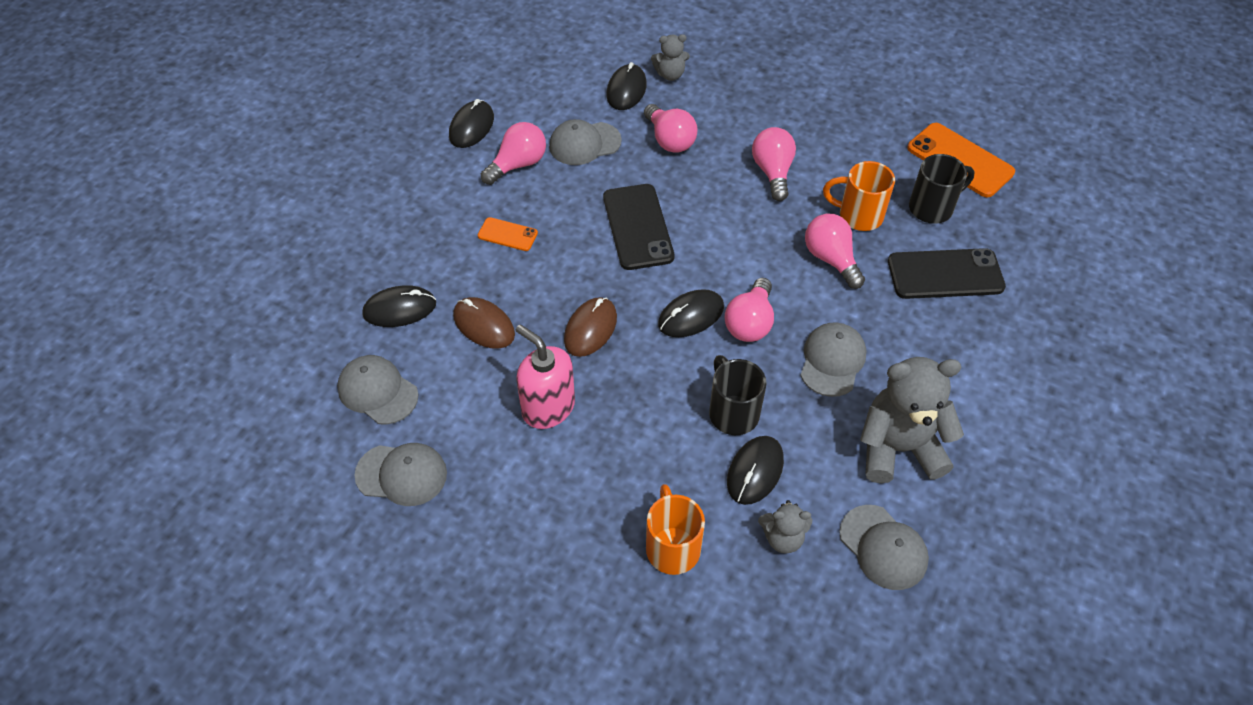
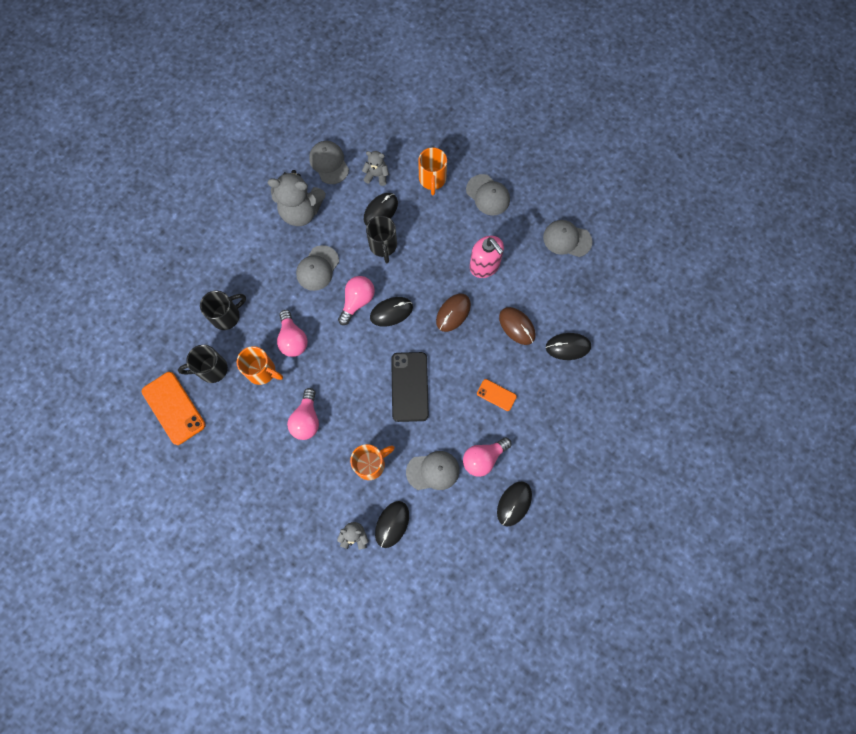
camera: 170 degrees left, 20 degrees up
(377, 391) = (580, 291): grey cap -> grey cap (488, 195)
(669, 140) = (371, 464): pink light bulb -> orange mug
(945, 274) = (227, 316): black phone -> black mug

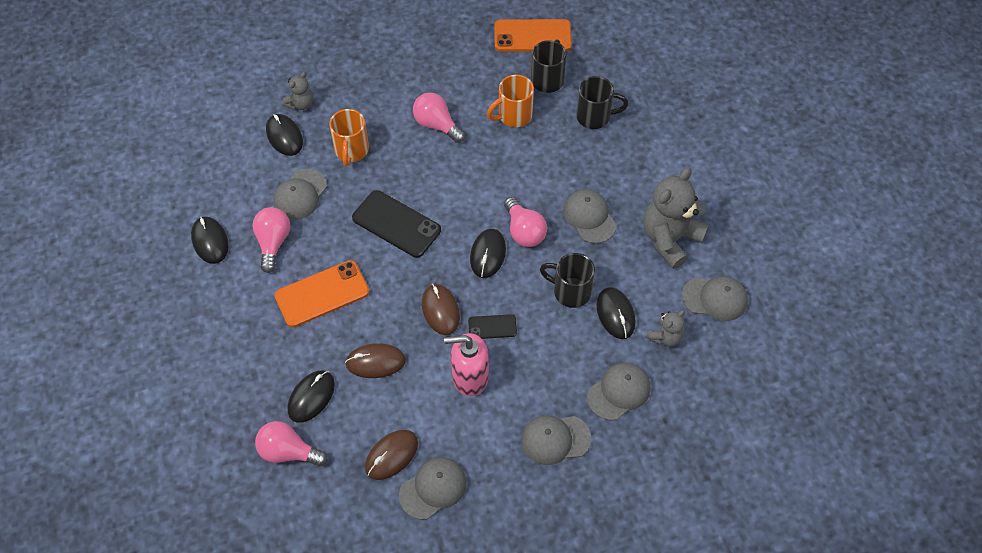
camera: 125 degrees right, 15 degrees down
(227, 316) = (594, 116): black mug -> black mug turned 90 degrees counterclockwise
(293, 339) = (526, 156): pink light bulb -> pink light bulb (288, 451)
(432, 179) = (619, 392): orange mug -> grey cap
(442, 275) = (492, 327): none -> black phone
(496, 395) = (322, 294): orange phone -> orange phone, size x1.89
(566, 275) = (391, 455): none -> brown mouse

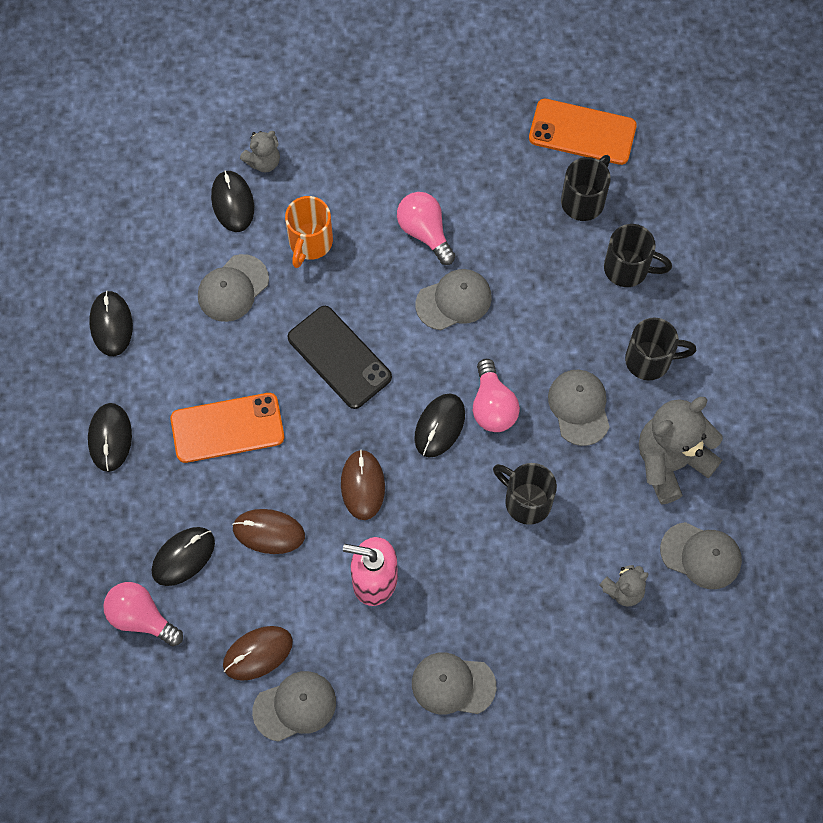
camera: 15 degrees right, 10 degrees up
(273, 242) = (185, 345): pink light bulb -> none
(492, 327) = (418, 523): black phone -> none
(513, 116) = (525, 242): orange mug -> none
(615, 314) = (572, 544): black mouse -> black mouse (110, 438)
(619, 392) = (546, 645): grey cap -> grey cap (454, 300)
(631, 173) = (650, 360): none -> black mug

